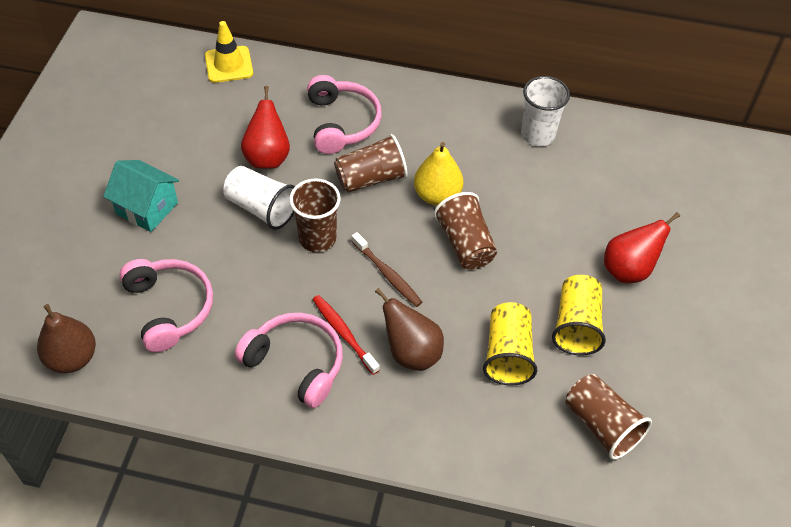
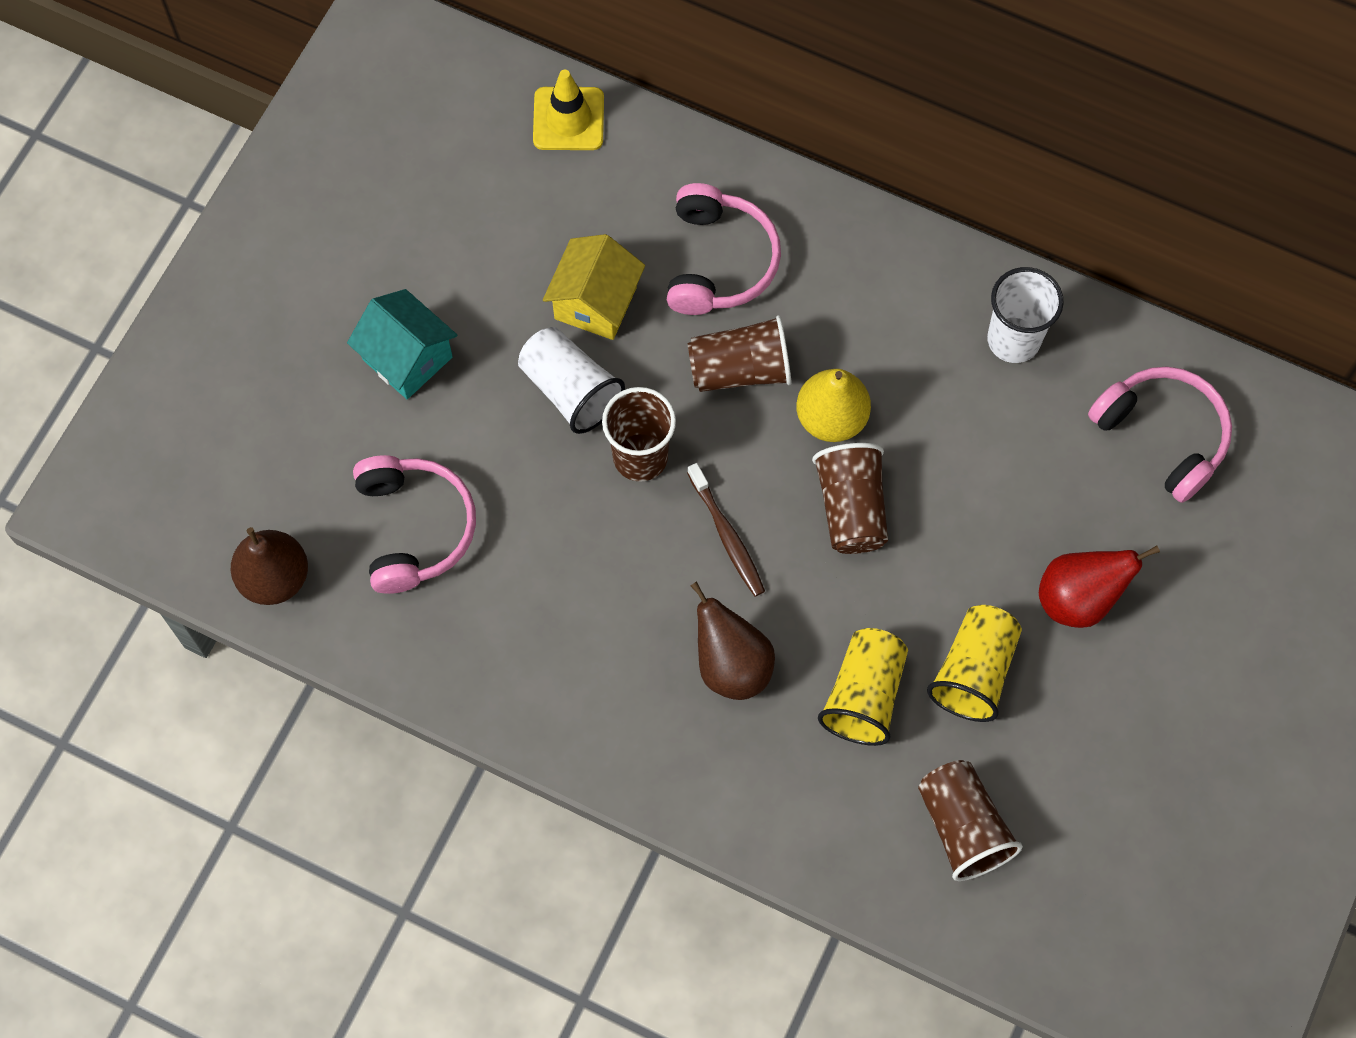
camera: 15 degrees right, 15 degrees up
(267, 157) = (595, 303): red pear -> yellow house
(296, 363) = (571, 648): pink headphones -> pink headphones (1163, 435)
(344, 333) = (645, 616): red toothbrush -> none

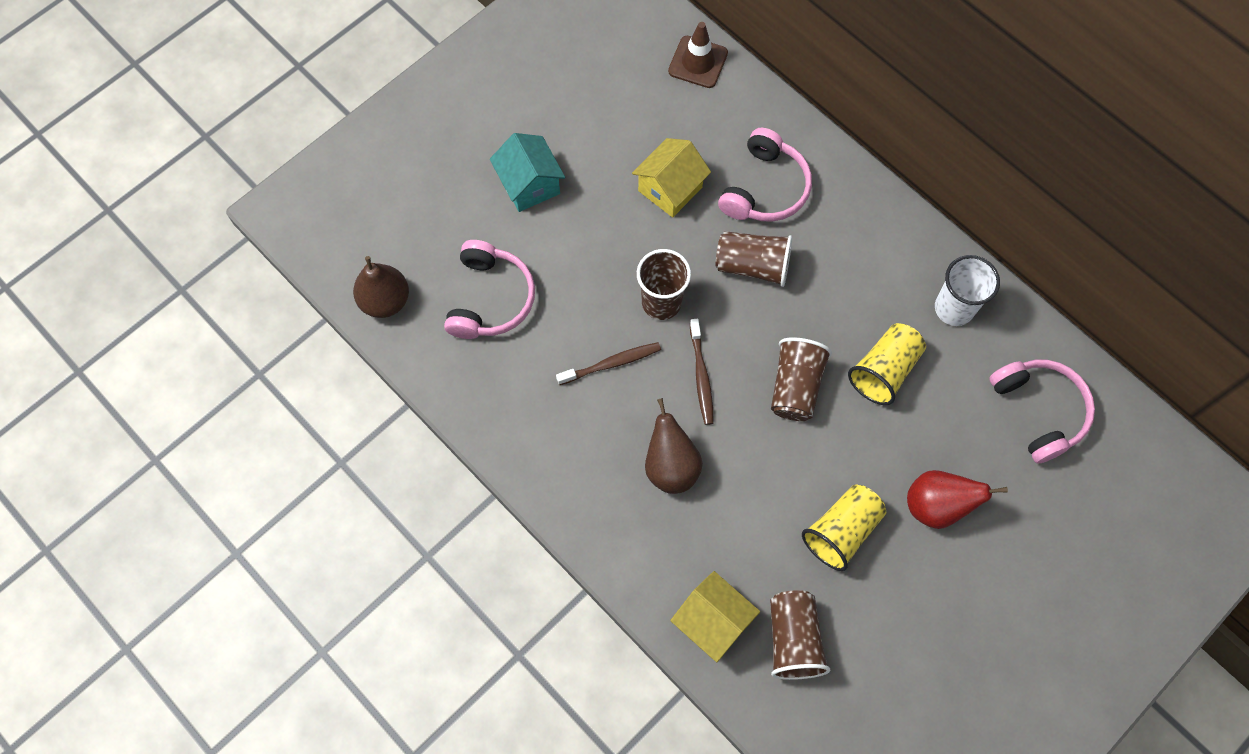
camera: 20 degrees right, 0 degrees up
(568, 119) = (698, 62): yellow traffic cone -> brown traffic cone
(570, 390) = (631, 242): white cup -> none
(605, 559) = (611, 363): none -> brown toothbrush
(831, 418) = (804, 320): yellow pear -> none
(855, 841) = (712, 622): none -> yellow house
(864, 695) = (756, 520): yellow cup -> yellow cup (884, 371)

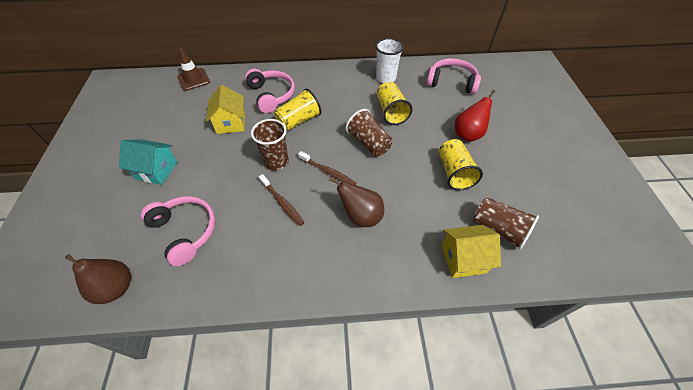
camera: 50 degrees left, 15 degrees down
(611, 363) = (282, 203): brown toothbrush -> brown toothbrush turned 120 degrees clockwise
(752, 266) = (299, 120): brown cup -> yellow cup

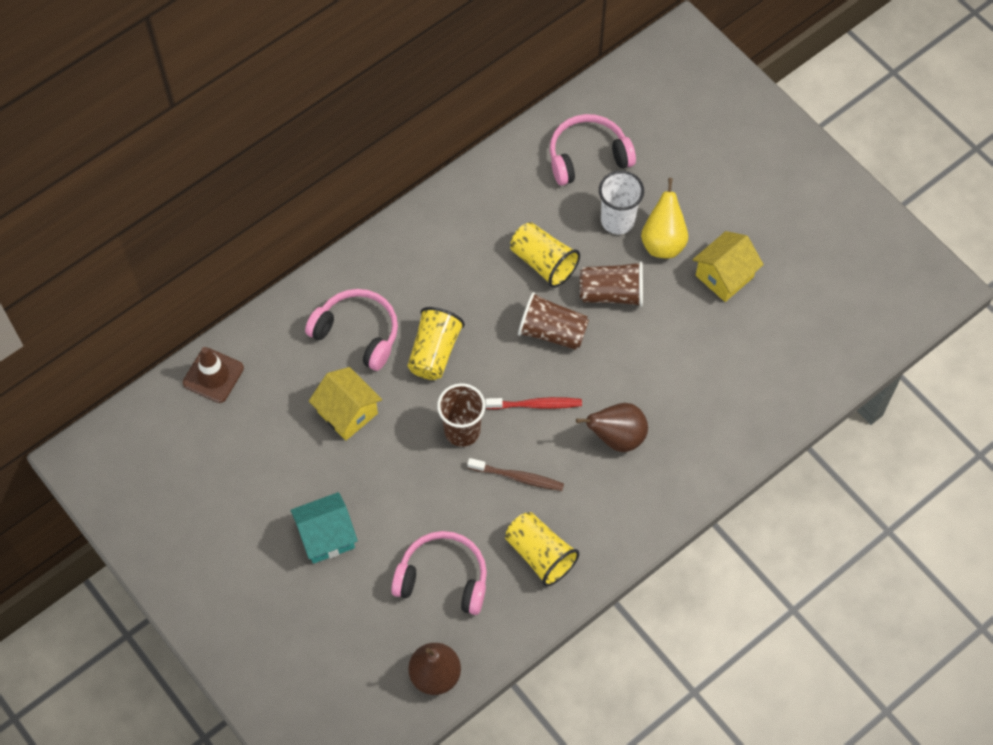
camera: 35 degrees left, 10 degrees up
(328, 172) = (536, 405): brown toothbrush -> red toothbrush
(386, 78) = (491, 202): white cup -> white cup (617, 220)
(454, 173) = (680, 313): yellow cup -> yellow cup (540, 554)
(463, 259) = (751, 418): yellow house -> yellow house (724, 276)
(468, 134) = (663, 242): red pear -> yellow pear
(498, 229) = (767, 360): brown cup -> brown cup (611, 293)

